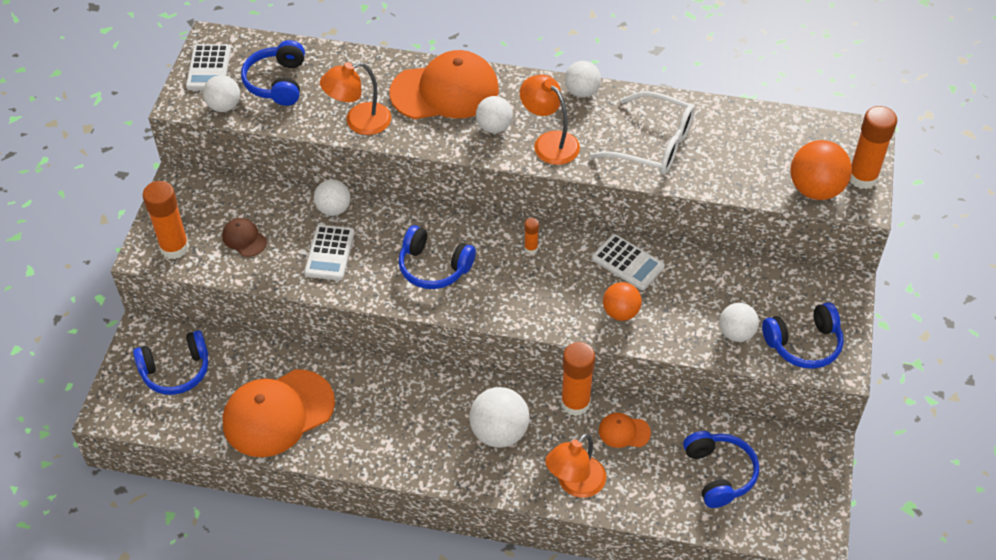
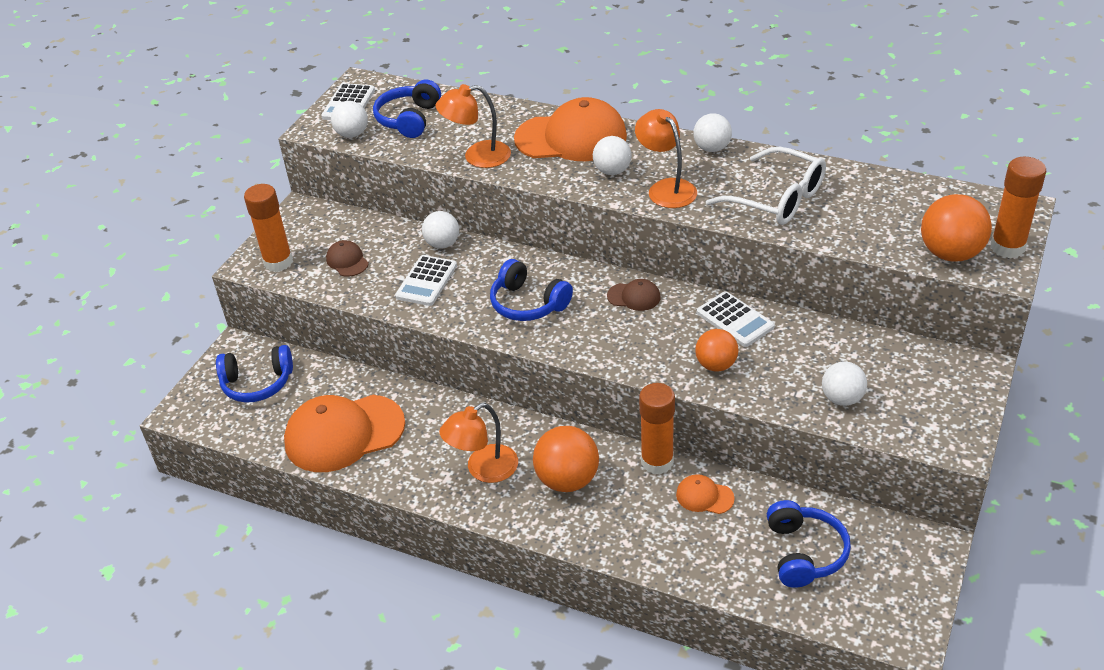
camera: 15 degrees right, 10 degrees down
(499, 432) = (567, 480): white ball -> orange ball
(531, 248) = (634, 297): orange glue stick -> brown cap
(575, 484) = (637, 542): orange lamp -> orange lamp (483, 469)
(804, 344) = (919, 418): blue headphones -> none

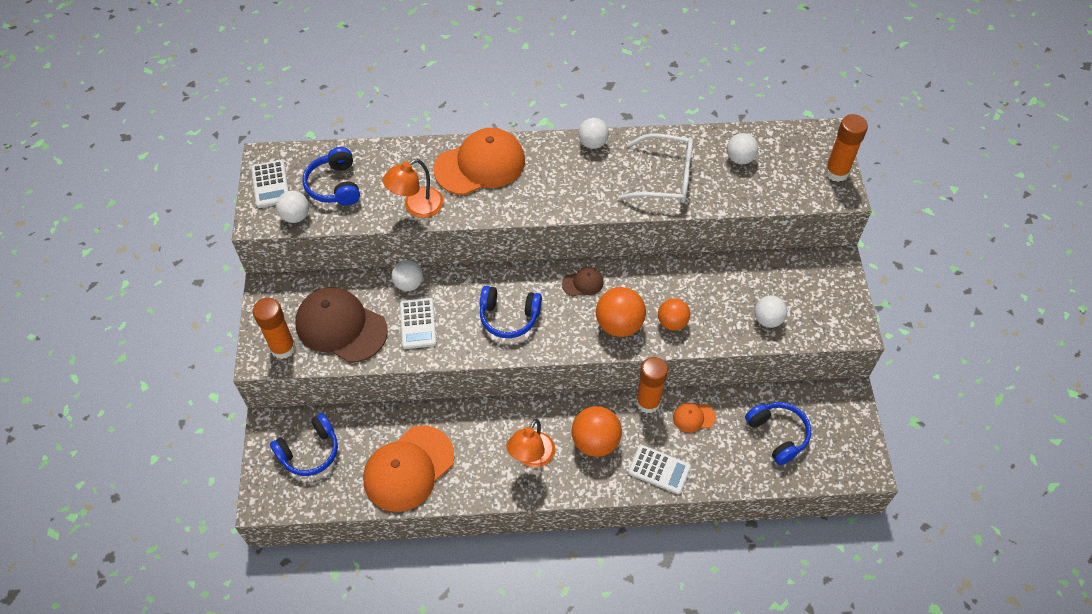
camera: 30 degrees left, 15 degrees up
(347, 261) = (341, 327): brown cap -> brown cap, size x2.25
(612, 171) = (531, 189): white ball -> white ball (740, 158)
(666, 188) = (581, 193): orange lamp -> none
(735, 320) = (664, 278): white calculator -> white calculator (659, 470)
(950, 254) = (804, 190): orange ball -> orange ball (619, 324)

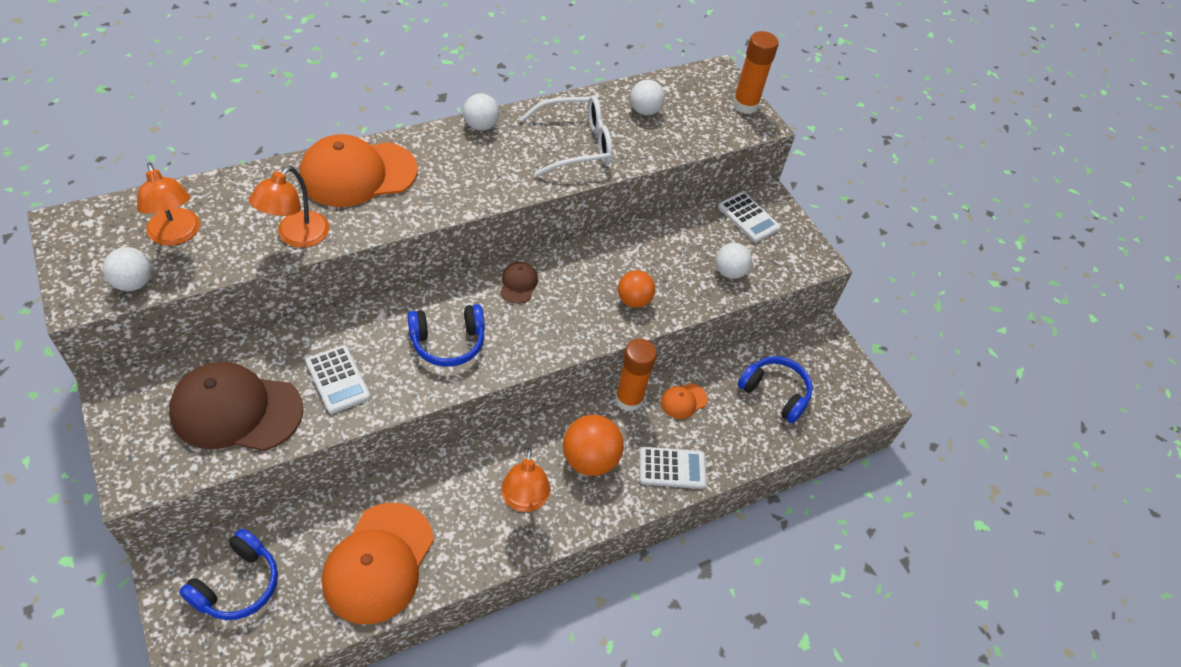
camera: 30 degrees left, 5 degrees down
(270, 184) = (83, 252): white calculator -> white calculator (748, 218)
(283, 348) = (163, 458): orange glue stick -> none
(335, 185) = (176, 235): blue headphones -> orange lamp
(409, 284) = (308, 336): white ball -> none
(480, 165) = (358, 174): orange cap -> orange cap turned 150 degrees counterclockwise
(583, 283) = (518, 284): brown cap -> brown cap turned 45 degrees counterclockwise
(619, 324) = (578, 318): orange ball -> none

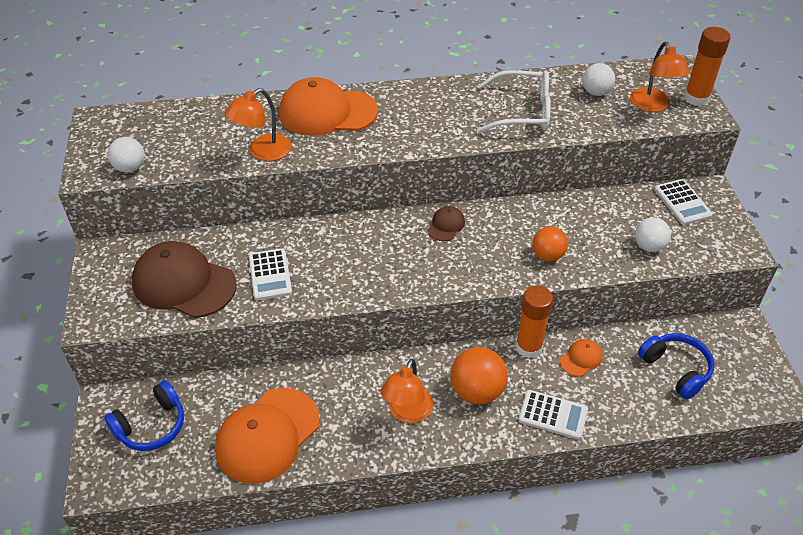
camera: 25 degrees right, 5 degrees down
(176, 235) = (172, 138): orange lamp -> orange lamp (653, 105)
(448, 342) = (370, 262): blue headphones -> none
(481, 126) = (442, 88): white ball -> none
(683, 401) = (581, 358): orange cap -> orange cap turned 150 degrees clockwise

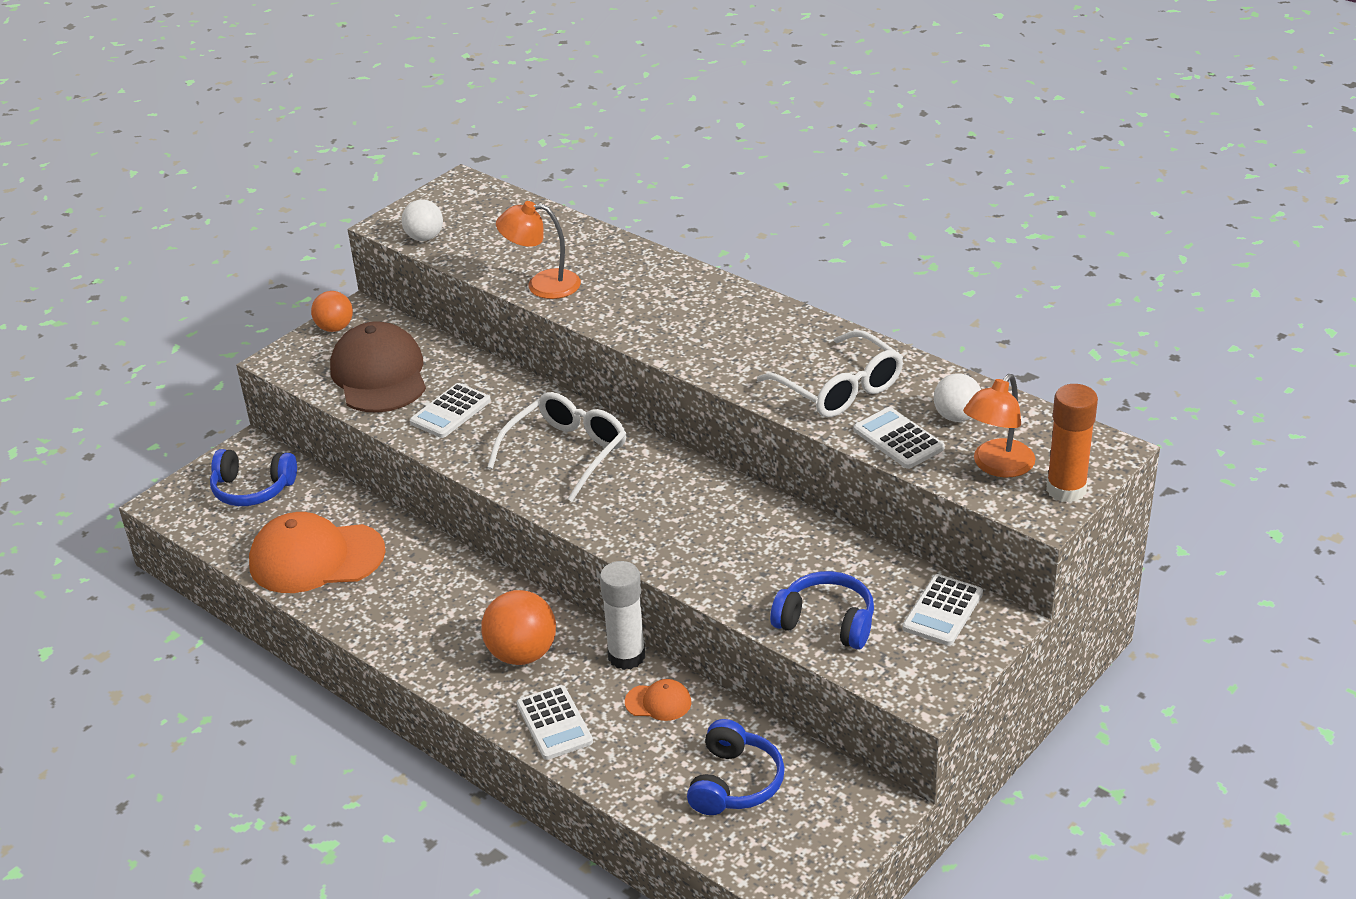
camera: 50 degrees right, 10 degrees down
(327, 112) = (653, 282): orange cap -> none
(380, 251) = (566, 453): none -> white glasses
(407, 412) = (440, 624): orange lamp -> none
(446, 225) = (661, 470): brown cap -> none
(528, 347) = (626, 656): orange glue stick -> white glue stick
(547, 255) = (709, 559): orange ball -> orange ball (335, 328)
(592, 120) = (898, 439): none -> white calculator
(649, 246) = (826, 622): white ball -> blue headphones

